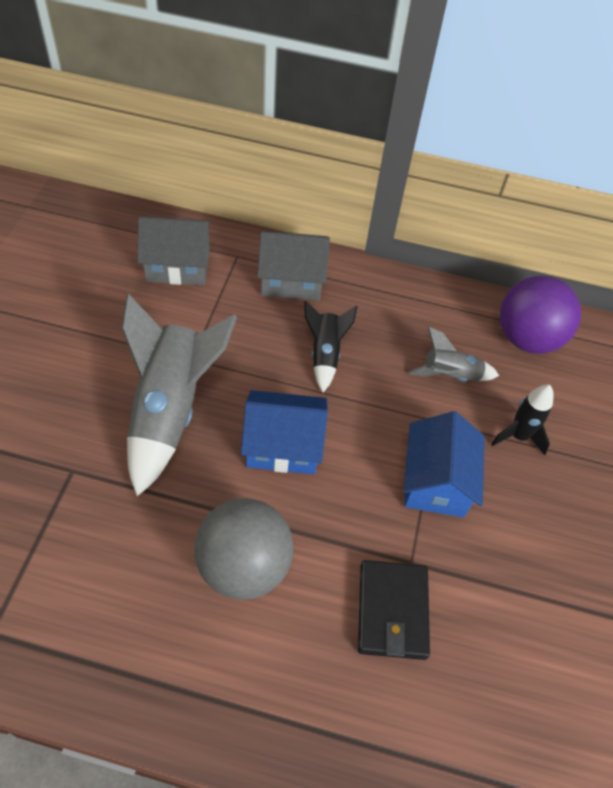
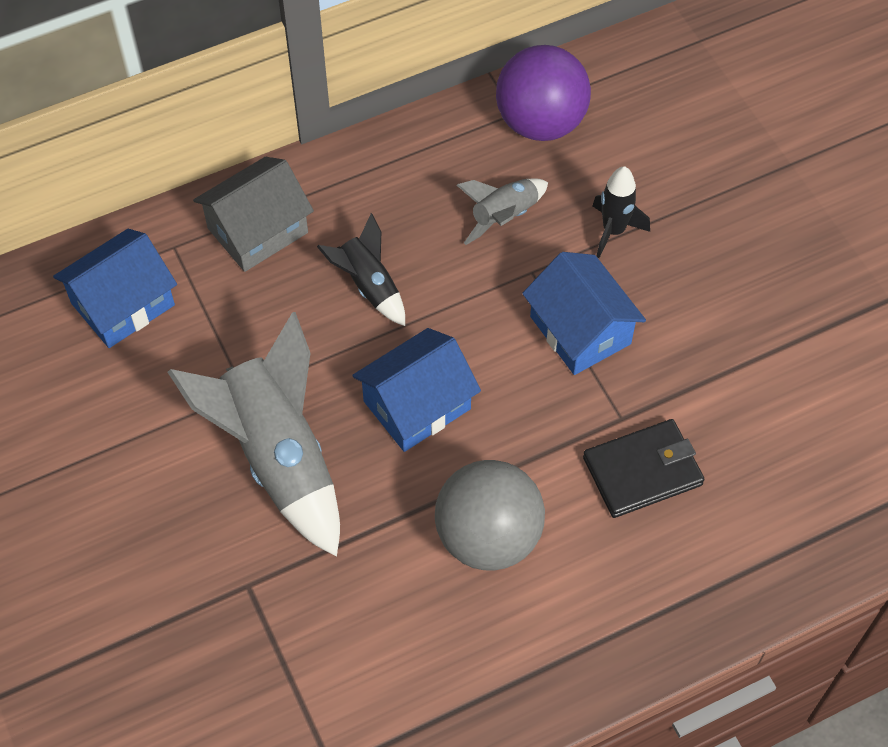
camera: 35 degrees left, 5 degrees up
(178, 265) = (123, 304): grey house -> blue house
(392, 611) = (642, 471): black wallet -> black wallet turned 75 degrees counterclockwise

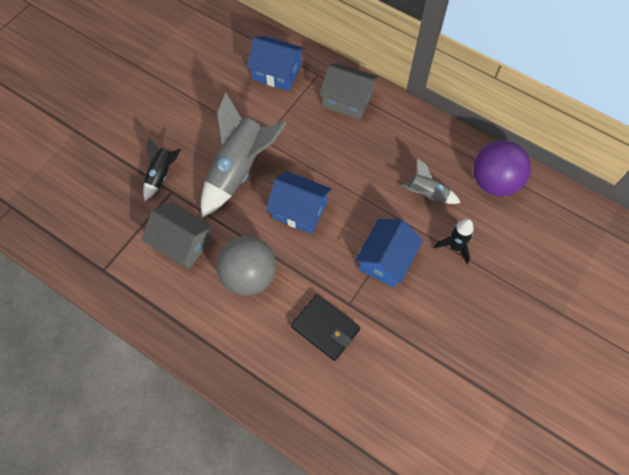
camera: 60 degrees right, 5 degrees up
(363, 613) = (182, 243): none -> grey house
(368, 285) = (349, 158): black rocket -> black rocket (161, 175)

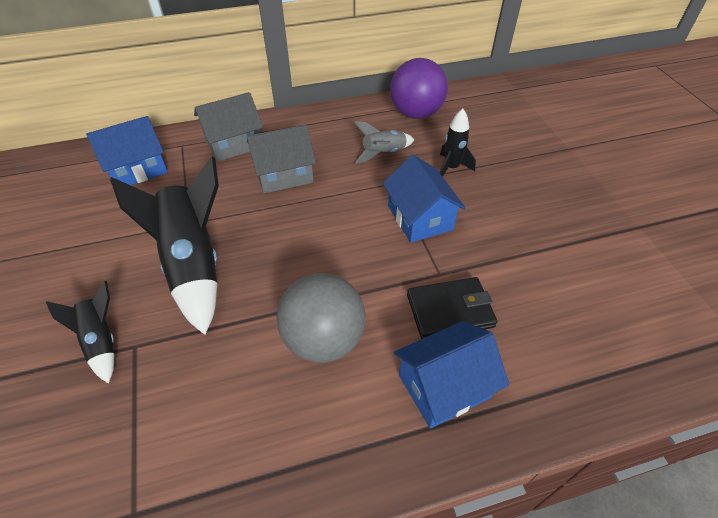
camera: 50 degrees left, 15 degrees down
(182, 243) = (210, 381): grey house -> grey house (284, 174)
(239, 169) = (193, 264): grey rocket -> black rocket
(299, 210) = (298, 246): blue house -> blue house (444, 386)

